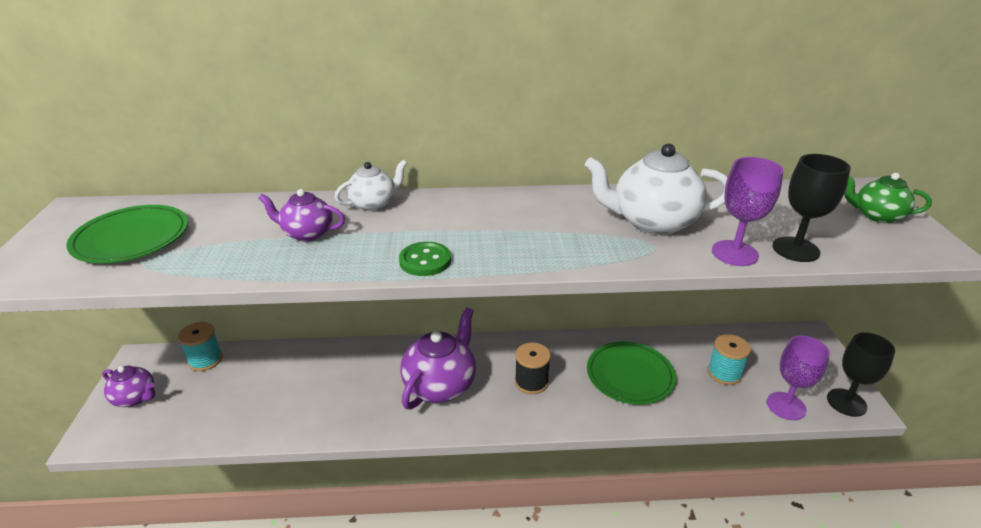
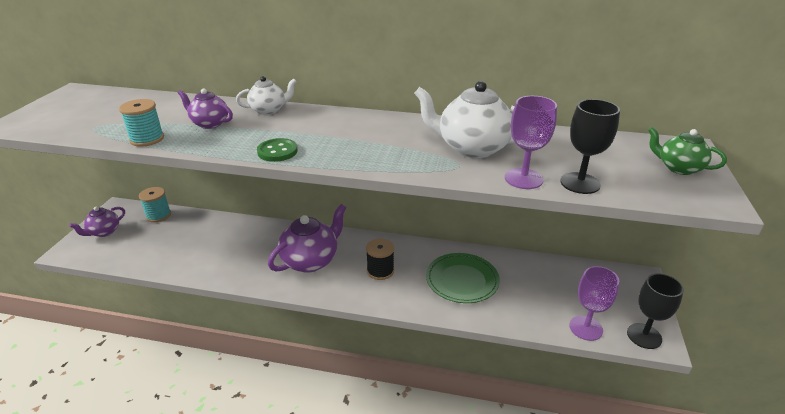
camera: 15 degrees right, 0 degrees up
(131, 238) = (97, 112): green plate -> none
(135, 398) = (104, 232): purple teapot -> purple teapot turned 90 degrees clockwise
(724, 373) = (544, 293): turquoise spool -> turquoise spool (147, 139)

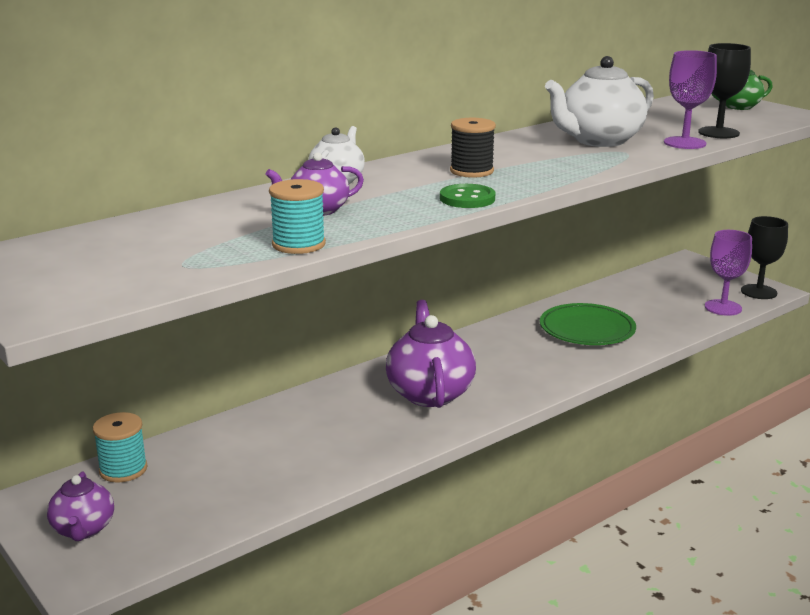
camera: 50 degrees left, 10 degrees down
(380, 271) = (510, 361): black spool -> black spool (471, 171)

